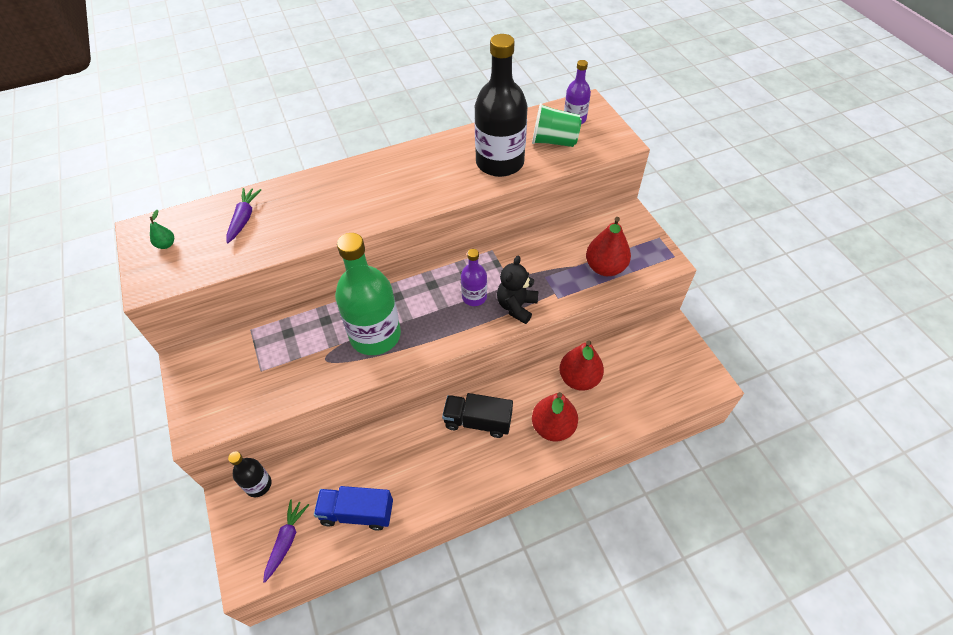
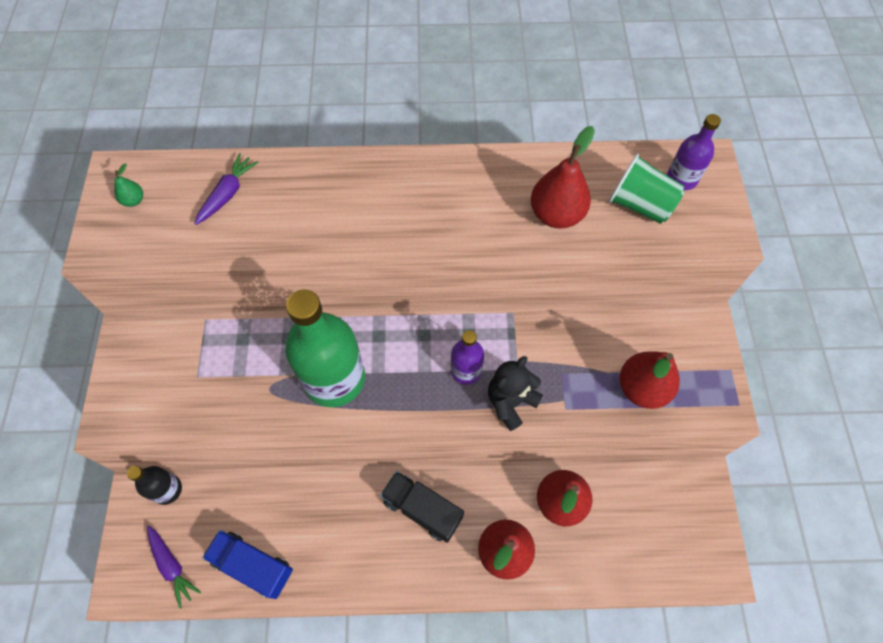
camera: 20 degrees right, 10 degrees up
(286, 540) = (172, 566): purple carrot -> purple carrot turned 105 degrees clockwise
(499, 162) = (556, 214): black bottle -> red pear

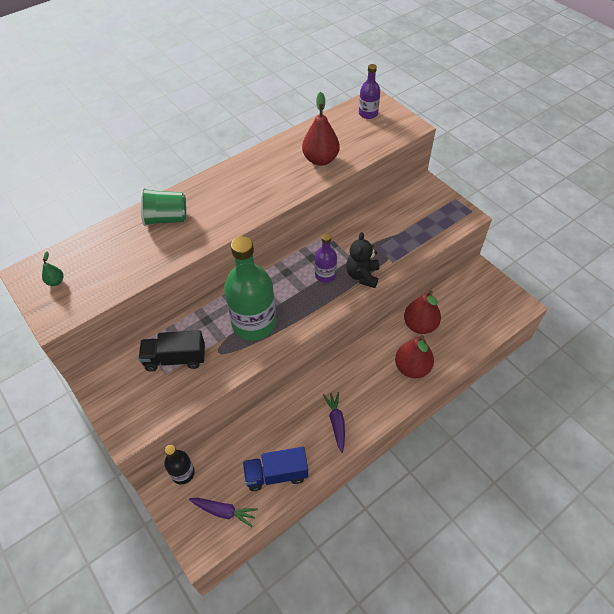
camera: 35 degrees left, 10 degrees down
(228, 193) = (118, 246): purple carrot -> purple carrot (336, 422)
(422, 509) = (350, 377): black truck -> black truck (175, 358)
(640, 205) = (358, 135): green cup -> green cup (166, 218)
(642, 388) = (421, 231): red pear -> none

